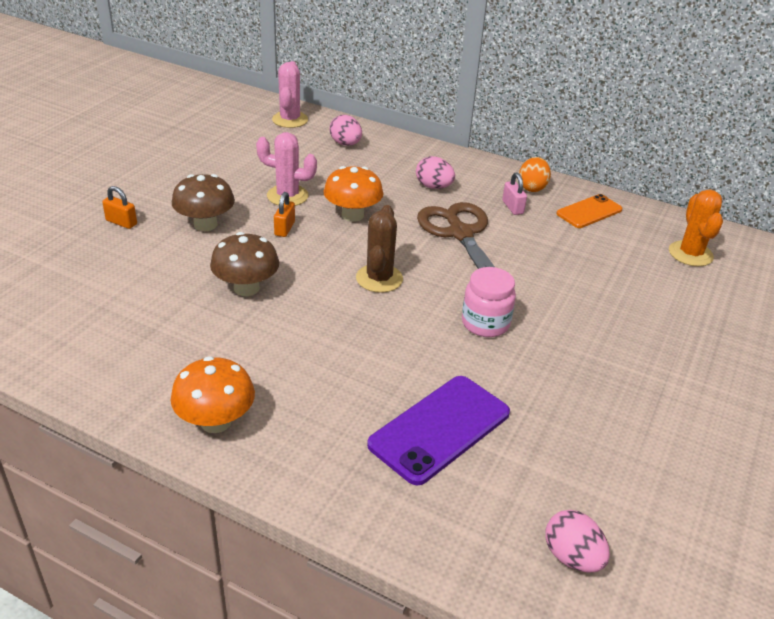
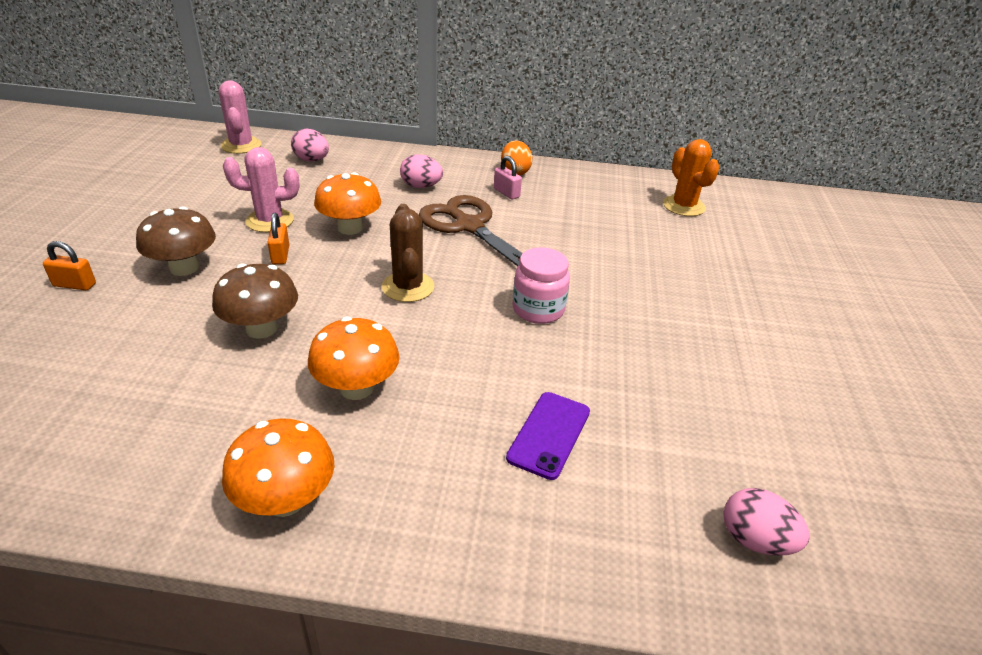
camera: 20 degrees left, 0 degrees up
(301, 353) = (356, 388): none -> orange mushroom
(440, 429) = (549, 434): purple phone -> purple phone, size x0.64
(589, 212) = (577, 185): orange phone -> none

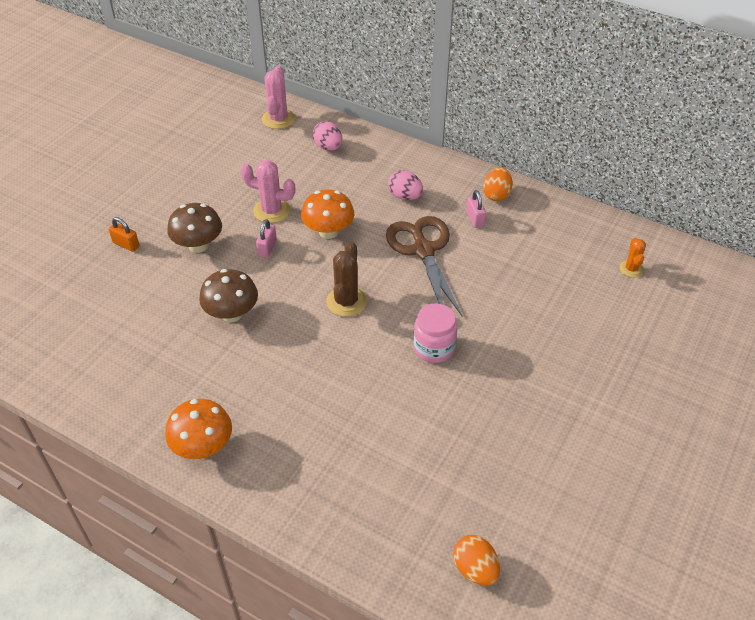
camera: 25 degrees right, 10 degrees up
(280, 255) = (267, 248): orange padlock -> pink padlock
(356, 388) = (274, 380): orange mushroom -> none
(549, 434) = (383, 453): purple phone -> none
(683, 206) = (631, 269): orange cactus -> orange cactus, size x0.60
(755, 540) = (475, 569): pink egg -> orange egg

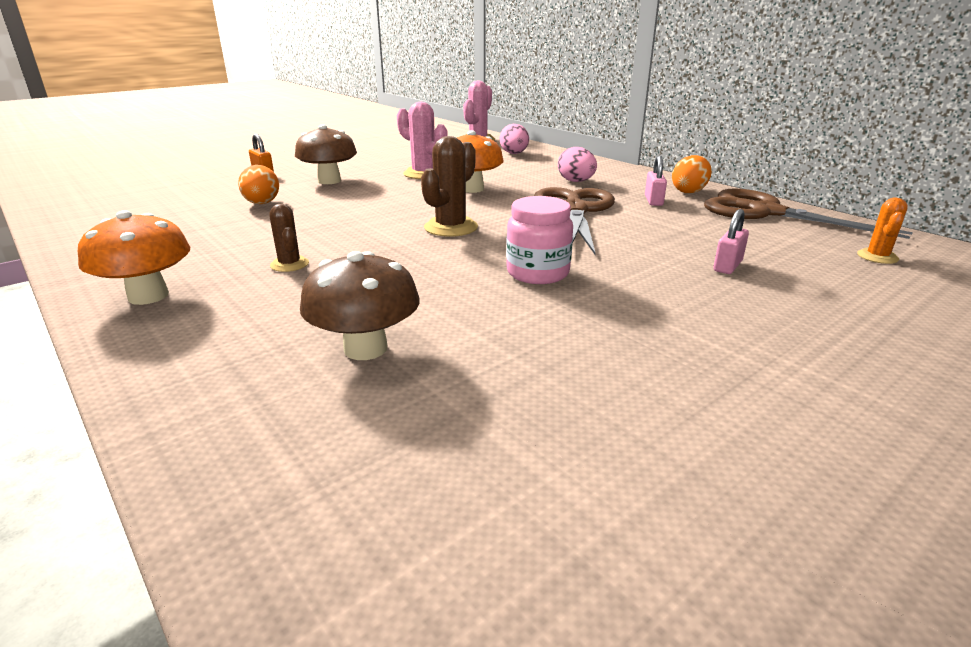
camera: 20 degrees right, 20 degrees down
(232, 314) = (312, 217): brown mushroom -> brown mushroom (365, 348)
(266, 384) = (289, 264): none -> brown cactus
(267, 248) = (396, 190): pink padlock -> pink padlock (727, 266)
(475, 569) = (418, 552): orange egg -> orange egg (262, 204)
(556, 218) = (765, 212): none -> brown scissors

